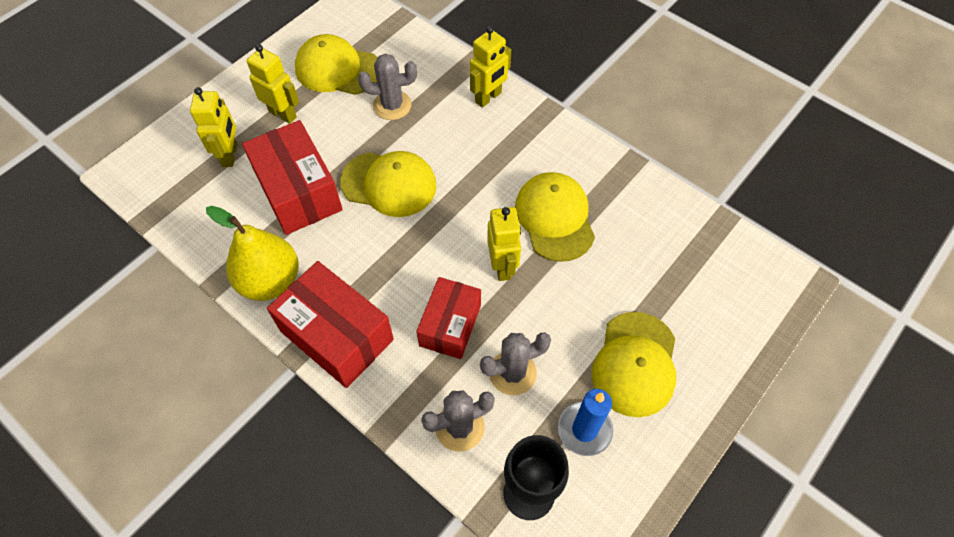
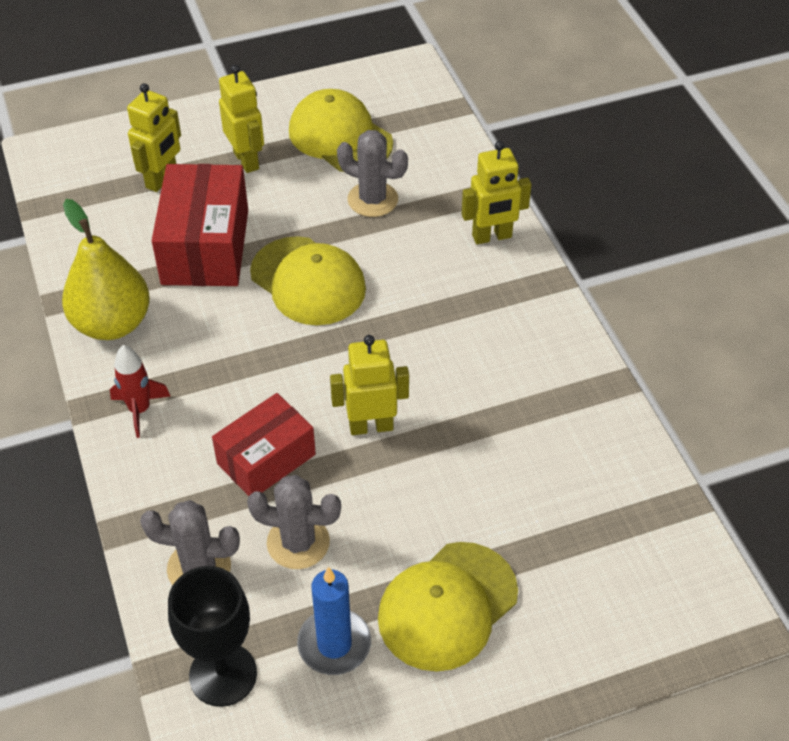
camera: 30 degrees right, 10 degrees down
(337, 335) = (140, 410): red box -> red rocket
(502, 266) = (371, 426): yellow robot -> yellow robot turned 120 degrees counterclockwise
(555, 218) = (472, 402): yellow cap -> none

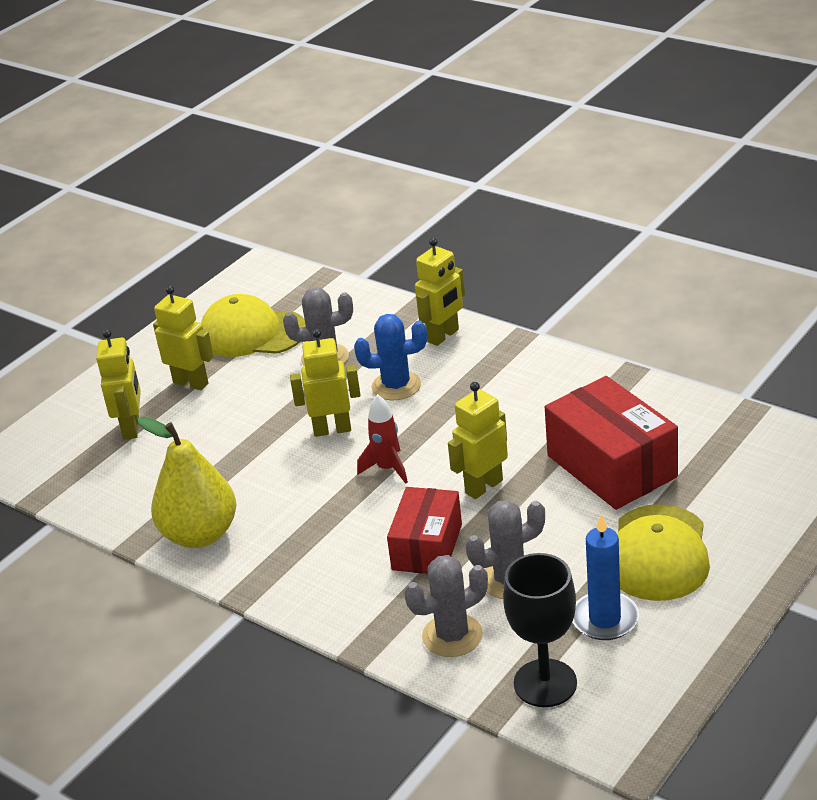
camera: 30 degrees left, 15 degrees down
(140, 410) = (289, 573): red rocket -> red rocket (387, 469)
(205, 246) = (221, 450): red box -> red box (611, 466)
(308, 281) = (332, 429): yellow cap -> yellow robot
(402, 267) = (396, 386): none -> blue cactus

